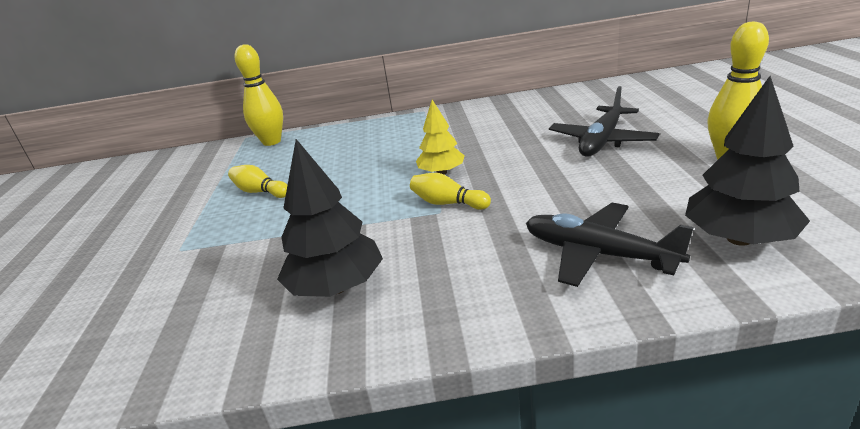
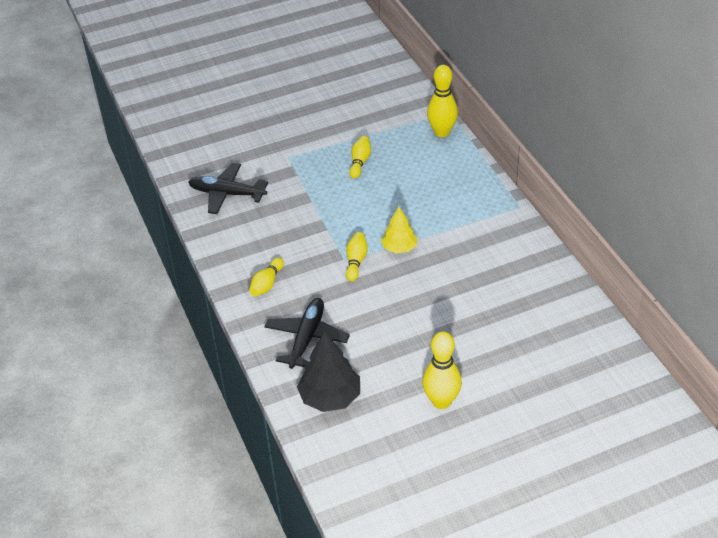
camera: 70 degrees right, 15 degrees up
(336, 287) = (263, 238): black tree -> none
(452, 289) = (267, 284): none -> yellow bowling pin
(602, 141) = (465, 329): black plane -> black plane (227, 194)

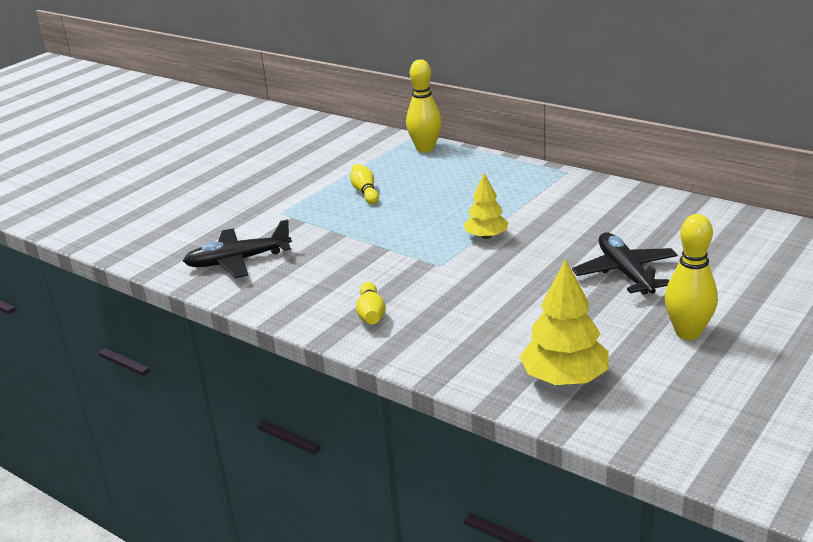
camera: 30 degrees left, 15 degrees down
(307, 338) = (473, 340): black plane -> black plane (625, 273)
(330, 397) = (564, 379): black tree -> yellow tree
(356, 261) = (452, 262): yellow bowling pin -> none

